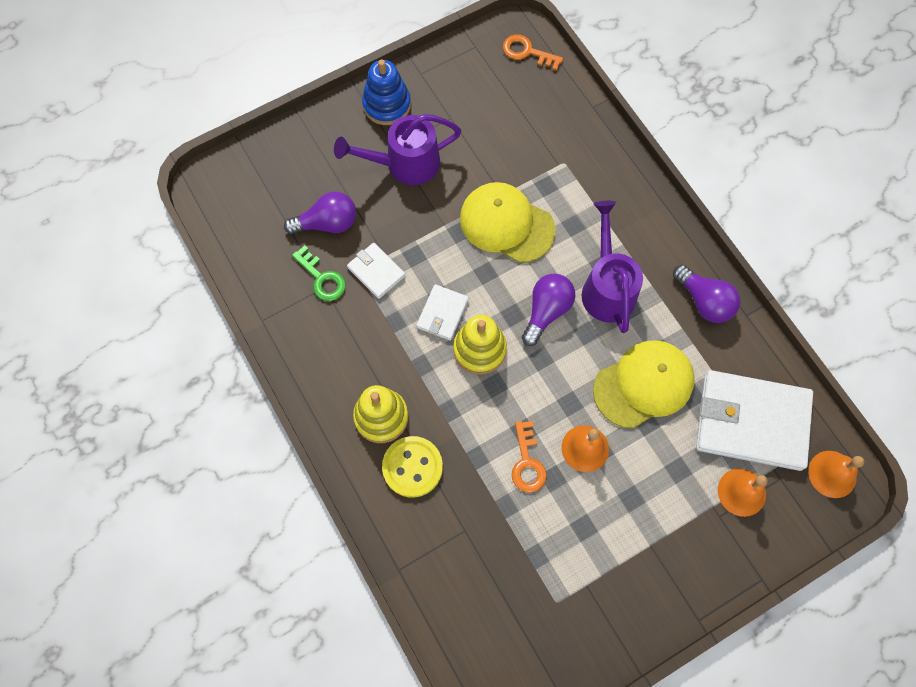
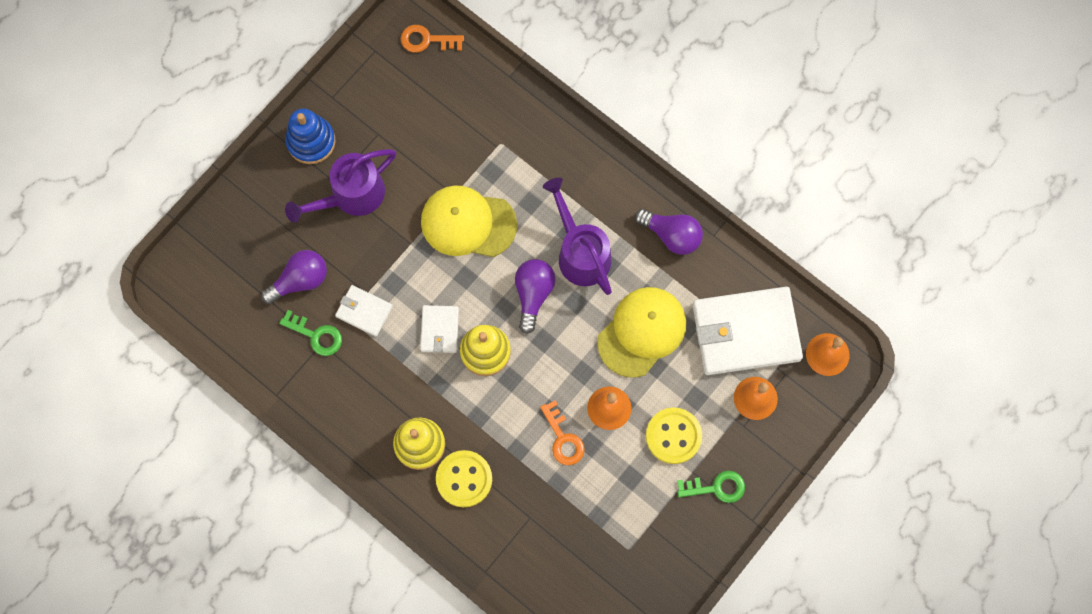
camera: 20 degrees left, 5 degrees up
(642, 500) = (673, 436): none -> yellow button
(671, 571) = (716, 487): none -> green key

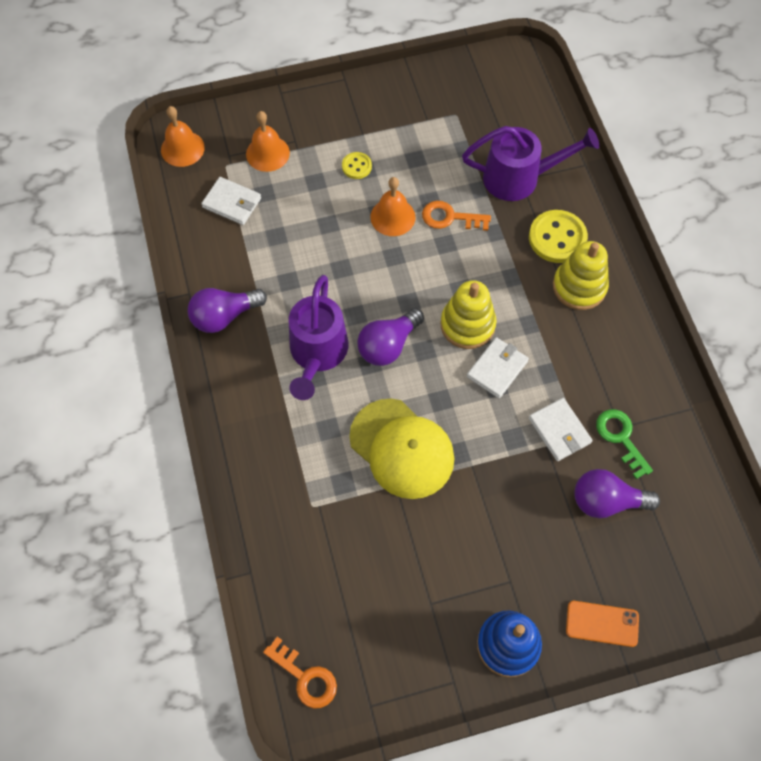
camera: 145 degrees left, 10 degrees down
(257, 194) = (602, 623): none -> orange phone
(350, 196) = (502, 554): purple watering can -> purple watering can (520, 178)
(563, 439) = (449, 217): orange key -> orange key turned 90 degrees counterclockwise
(642, 332) = (317, 256): yellow cap -> none
(671, 235) = (224, 316): purple light bulb -> purple light bulb turned 90 degrees counterclockwise
(673, 436) = (356, 166): yellow button -> yellow button, size x0.54
(716, 487) = (352, 114): green key -> none
(745, 332) = (232, 203): white wallet -> white wallet, size x0.48

